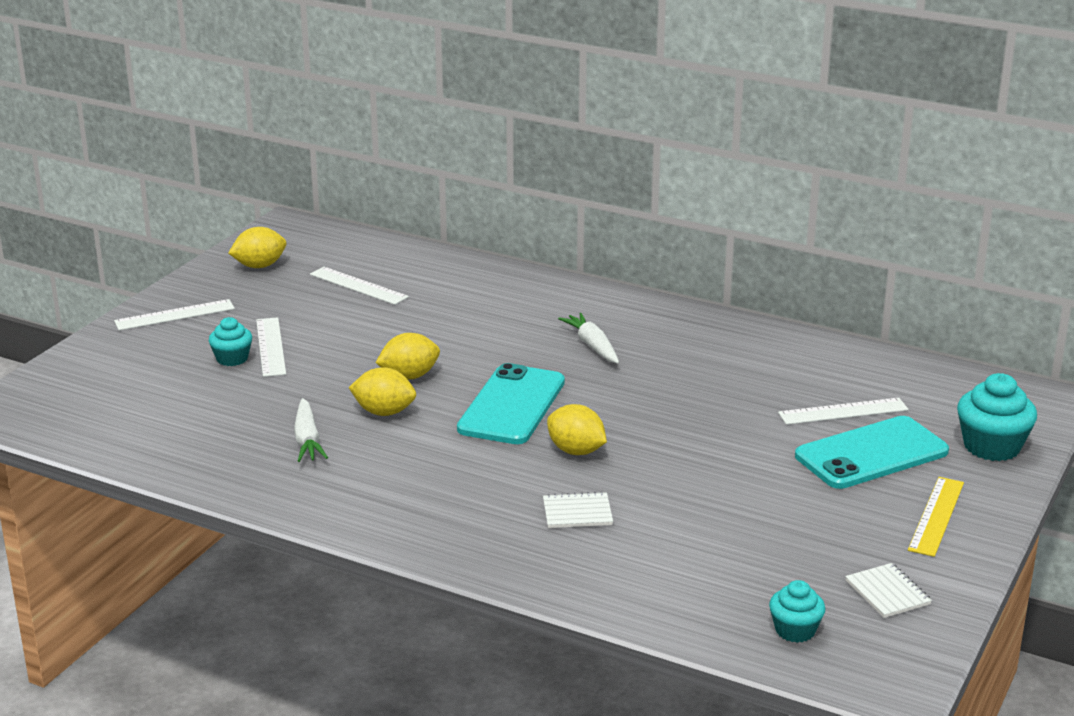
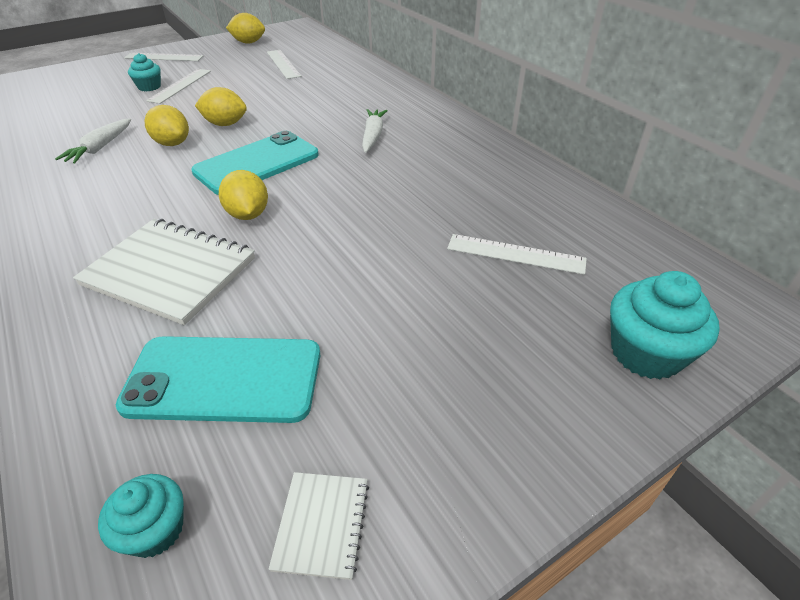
camera: 30 degrees right, 15 degrees up
(577, 512) = (170, 272): white notebook -> white notebook, size x2.09
(871, 454) = (498, 311): turquoise phone -> turquoise phone (224, 379)
(936, 516) = (495, 425): yellow ruler -> none

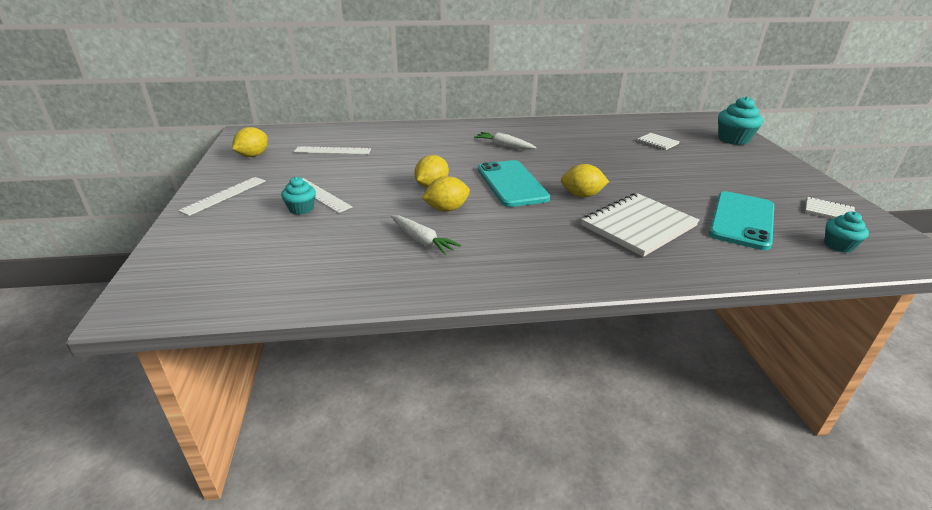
camera: 65 degrees left, 10 degrees down
(515, 254) = (657, 142): white ruler -> white notebook

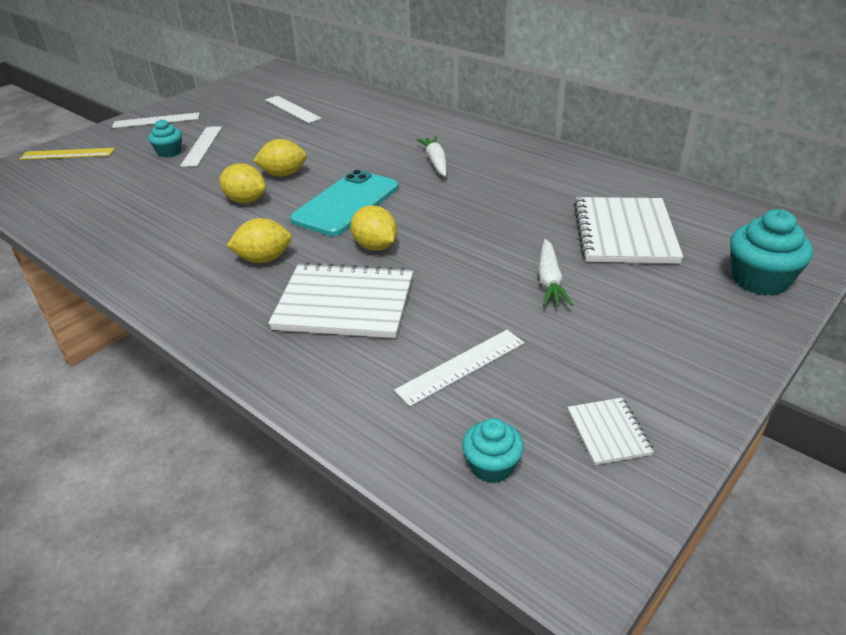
camera: 50 degrees right, 5 degrees up
(192, 250) = (67, 154): none -> yellow ruler
(253, 155) = (236, 93): yellow lemon -> yellow lemon (264, 259)
(422, 240) = (174, 217): white carrot -> white carrot (550, 281)
(657, 142) = (624, 233): white notebook -> white notebook, size x2.09
(742, 220) = (461, 366): turquoise phone -> white ruler

